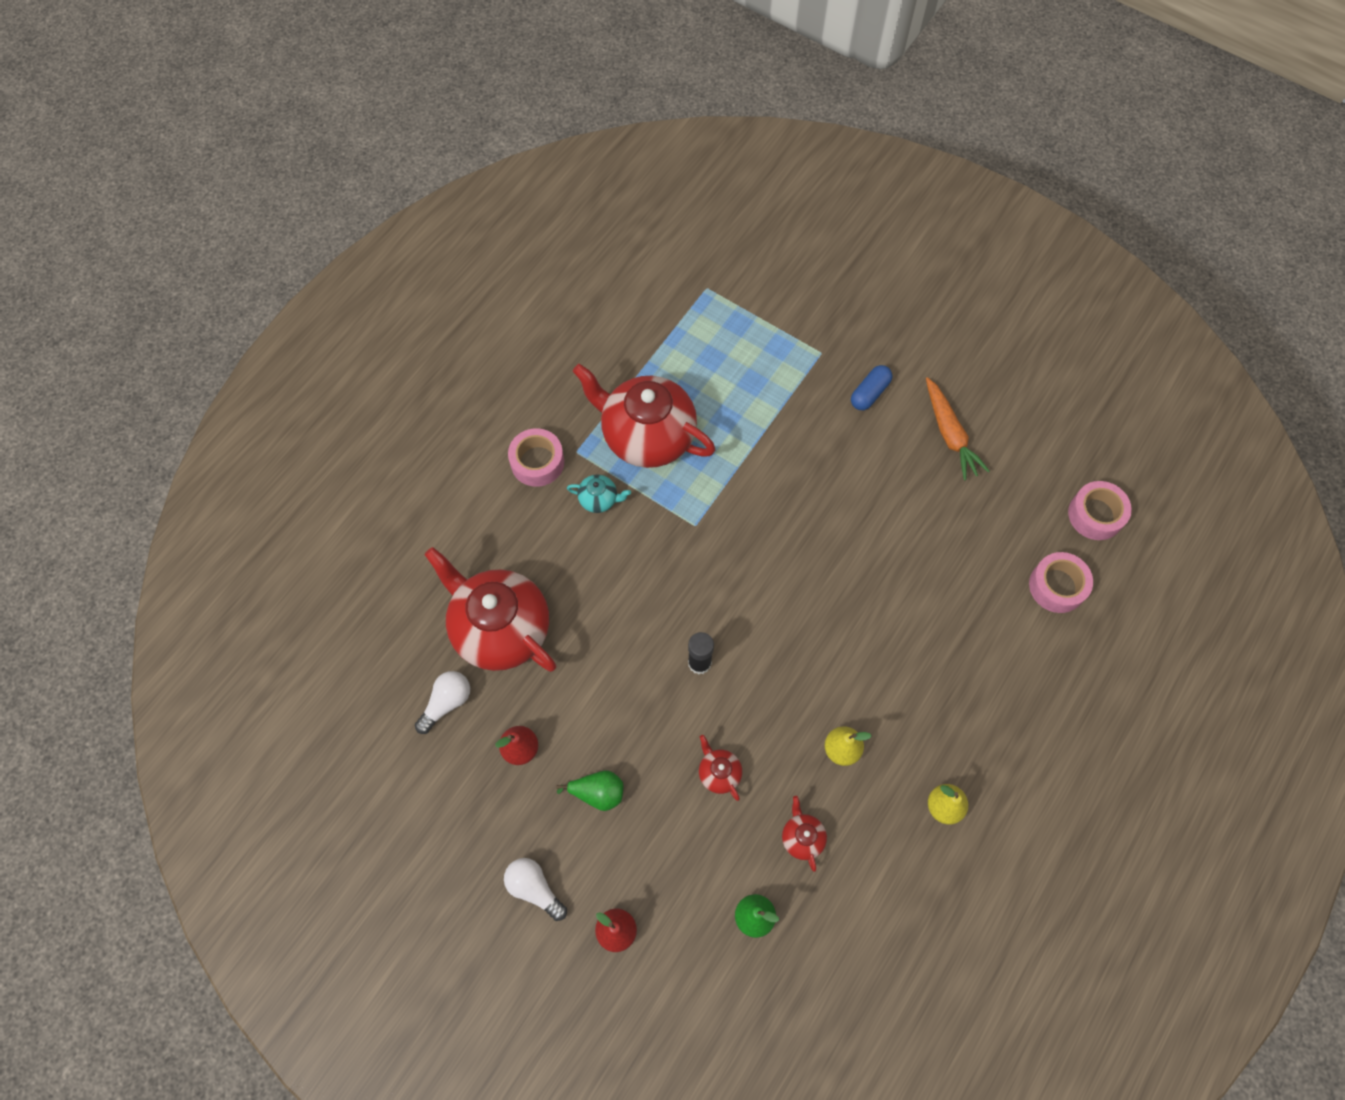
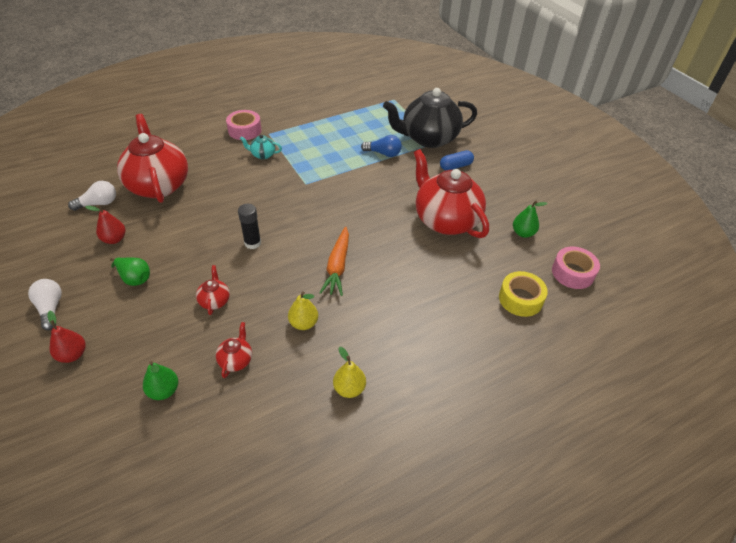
camera: 25 degrees right, 20 degrees down
(599, 499) = (262, 155): turquoise teapot -> turquoise teapot turned 150 degrees clockwise
(646, 436) = (311, 140): red teapot -> red teapot (445, 220)
(761, 414) = (383, 153): none -> blue light bulb
(803, 353) = (428, 138): none -> black teapot
(949, 434) = (494, 200): orange carrot -> orange carrot (337, 266)
(1011, 477) = (523, 233): none -> green pear
(1057, 586) = (520, 299): pink tape -> yellow tape

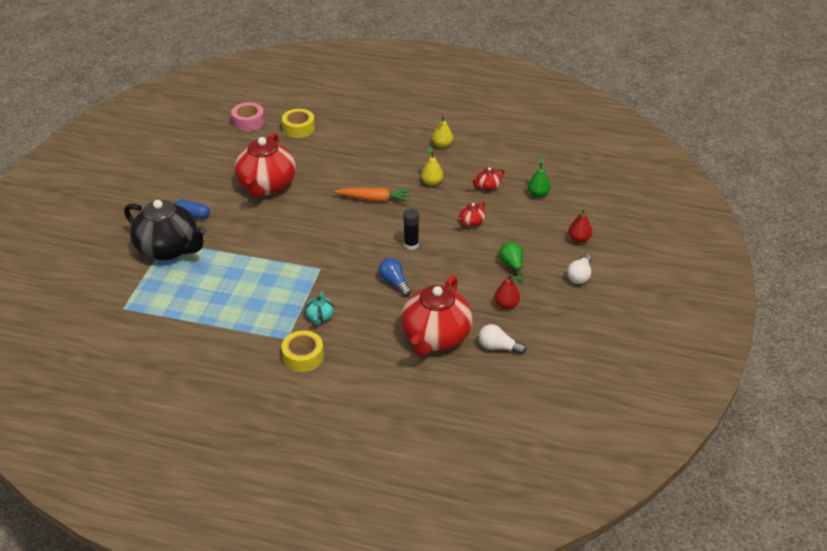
camera: 135 degrees left, 5 degrees down
(244, 130) = (303, 356): pink tape -> yellow tape
(262, 155) = (320, 317): turquoise teapot -> turquoise teapot turned 45 degrees clockwise
(337, 266) = (374, 199): orange carrot -> orange carrot turned 45 degrees clockwise
(383, 153) = (225, 258): blue light bulb -> blue light bulb (394, 282)
(523, 233) = (235, 152): green pear -> none

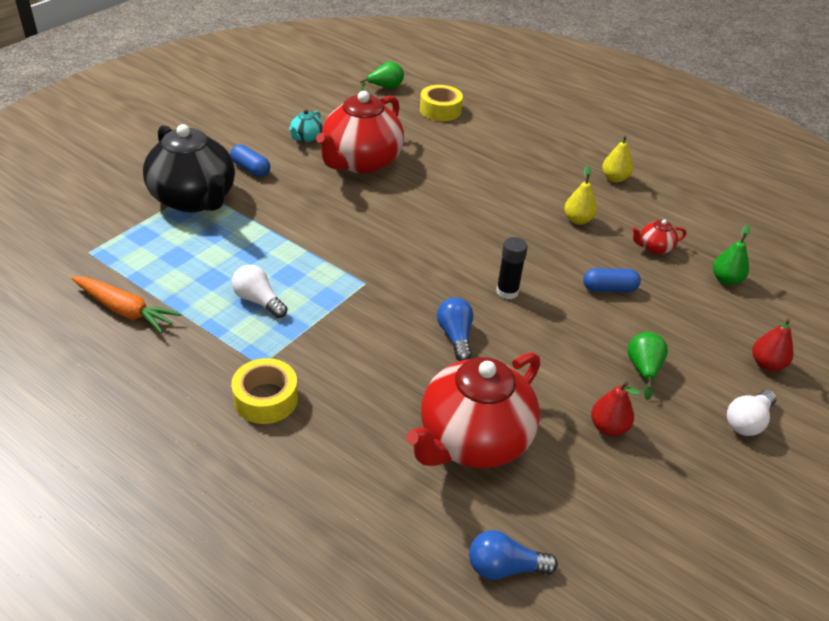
camera: 20 degrees right, 0 degrees up
(248, 122) = (385, 88): pink tape -> green pear
(320, 317) = (324, 349): turquoise teapot -> turquoise teapot (306, 137)
(374, 199) = (488, 218): orange carrot -> orange carrot (125, 310)
(471, 222) = (609, 288): red teapot -> blue capsule
(484, 394) = (504, 567): none -> blue light bulb
(498, 347) = (564, 493): white light bulb -> white light bulb (258, 301)

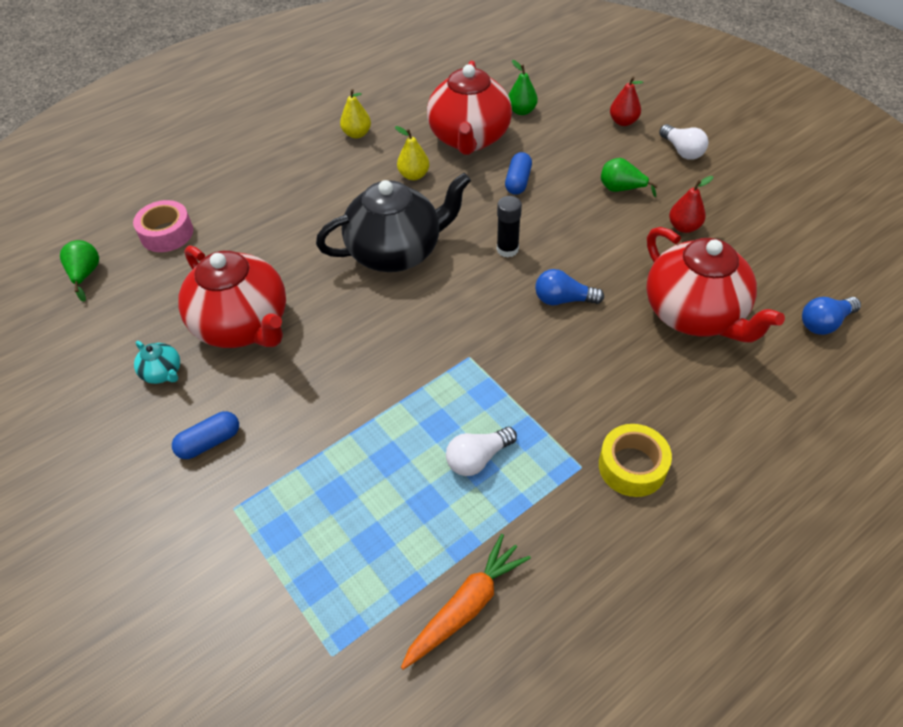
camera: 70 degrees left, 10 degrees up
(194, 199) = (254, 514): black teapot -> black teapot (396, 252)
(440, 110) = (167, 233): yellow tape -> pink tape
(504, 567) = (824, 323): blue light bulb -> blue light bulb turned 45 degrees clockwise
(654, 248) = (469, 138): red teapot -> red teapot, size x2.43

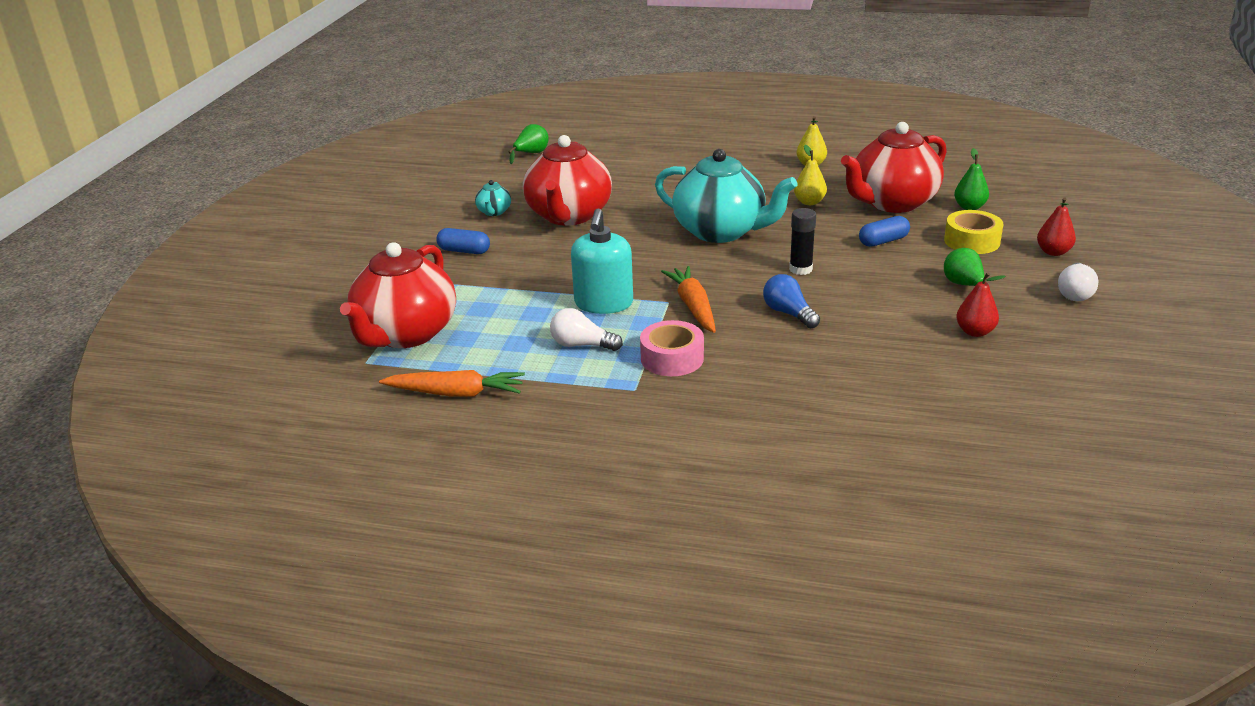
camera: 50 degrees right, 20 degrees down
(167, 233) = (603, 157): pink tape -> pink tape (672, 358)
(396, 252) = (721, 231): black teapot -> turquoise teapot
(426, 400) = (603, 303): none -> turquoise soap dispenser
(494, 347) = (693, 307): none -> orange carrot
(632, 466) = (666, 411): yellow tape -> yellow tape (971, 241)
(694, 314) = (876, 377): red teapot -> red teapot (406, 334)
(824, 323) = (986, 448): blue light bulb -> none

